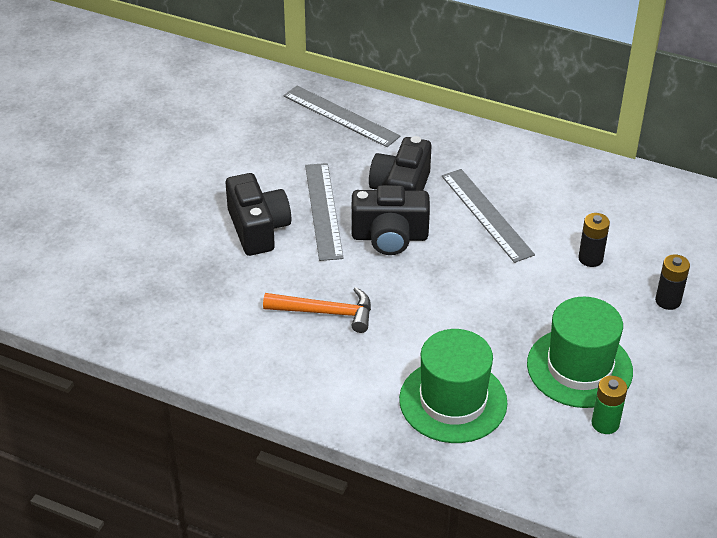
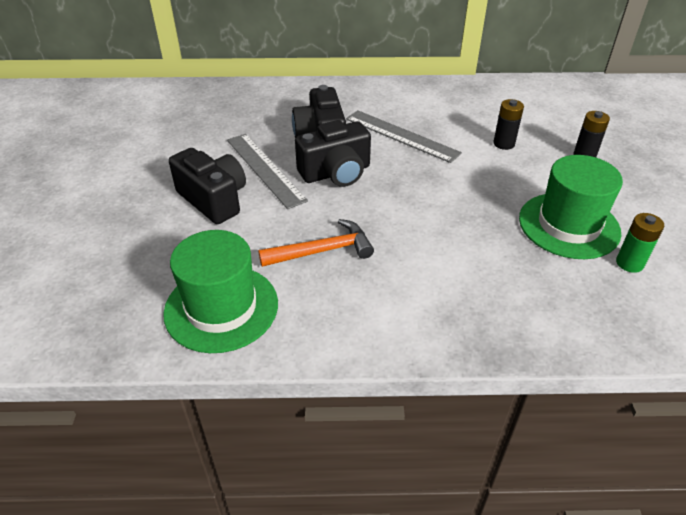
camera: 25 degrees left, 0 degrees up
(340, 116) = (235, 99): grey ruler -> none
(453, 401) = (493, 290): green hat -> green hat (221, 308)

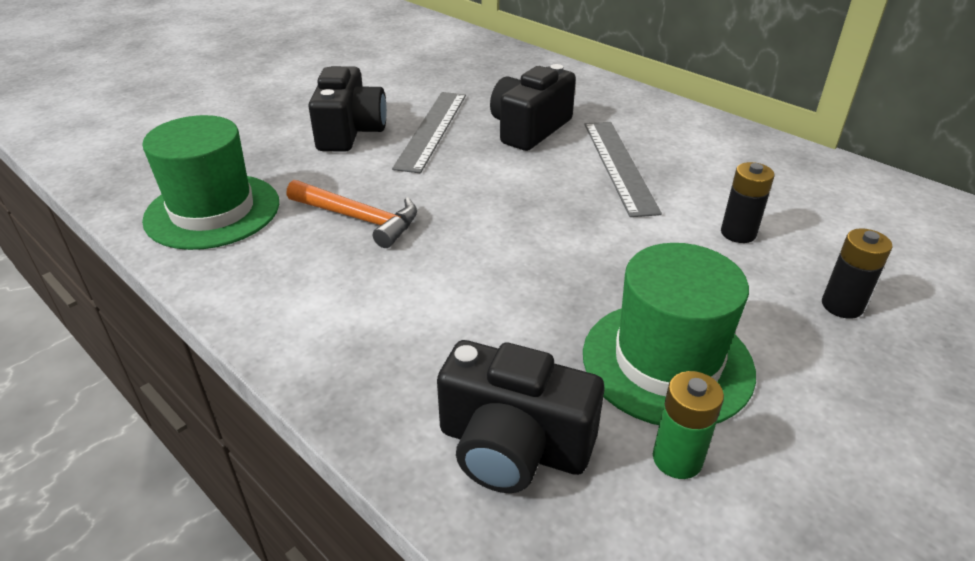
camera: 45 degrees right, 5 degrees down
(336, 173) = (489, 164): black camera -> black camera (513, 446)

